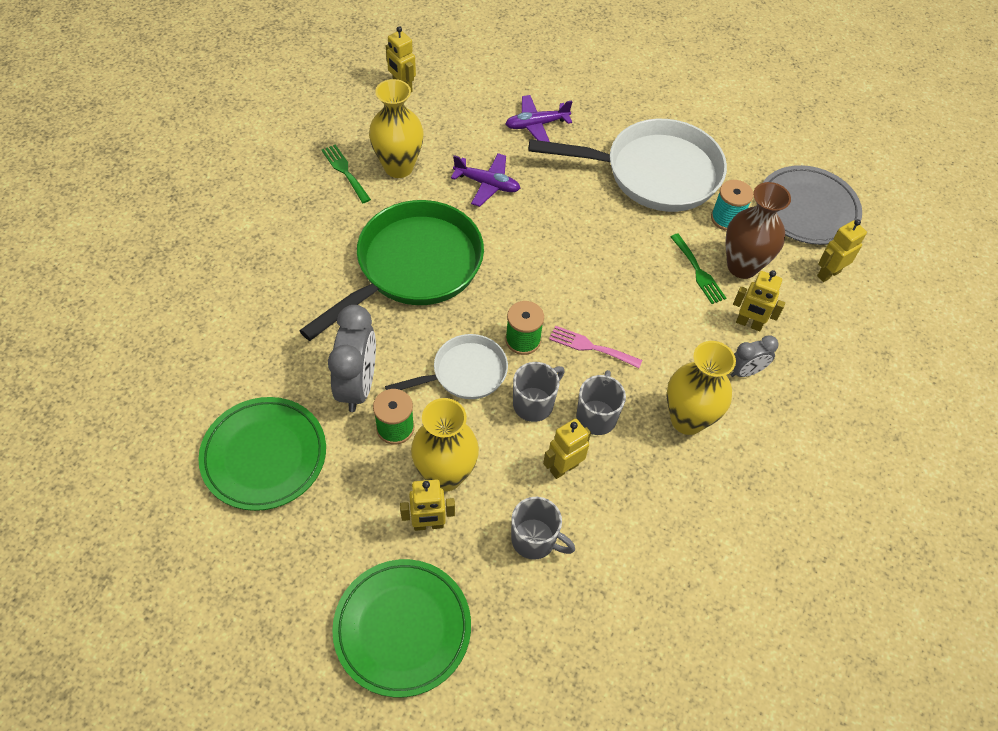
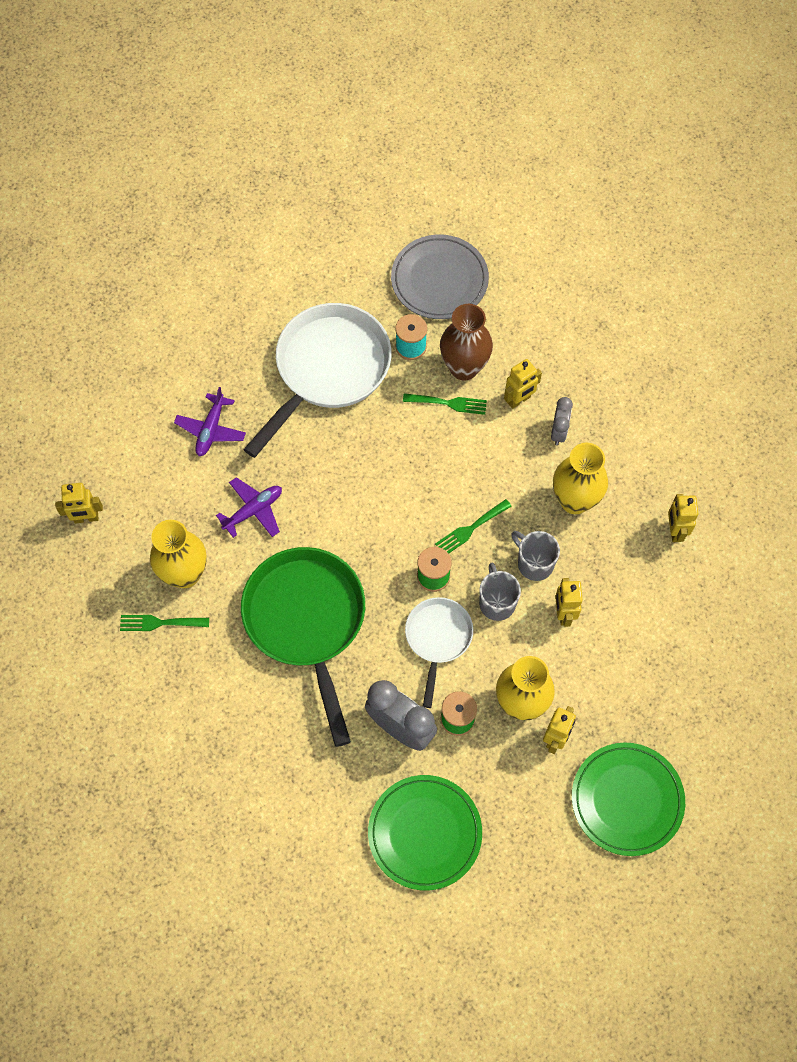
camera: 55 degrees left, 10 degrees up
(534, 540) = (610, 669): grey mug -> none
(591, 347) = (470, 529): pink fork -> green fork
(828, 273) = (509, 311): yellow robot -> yellow robot (675, 531)

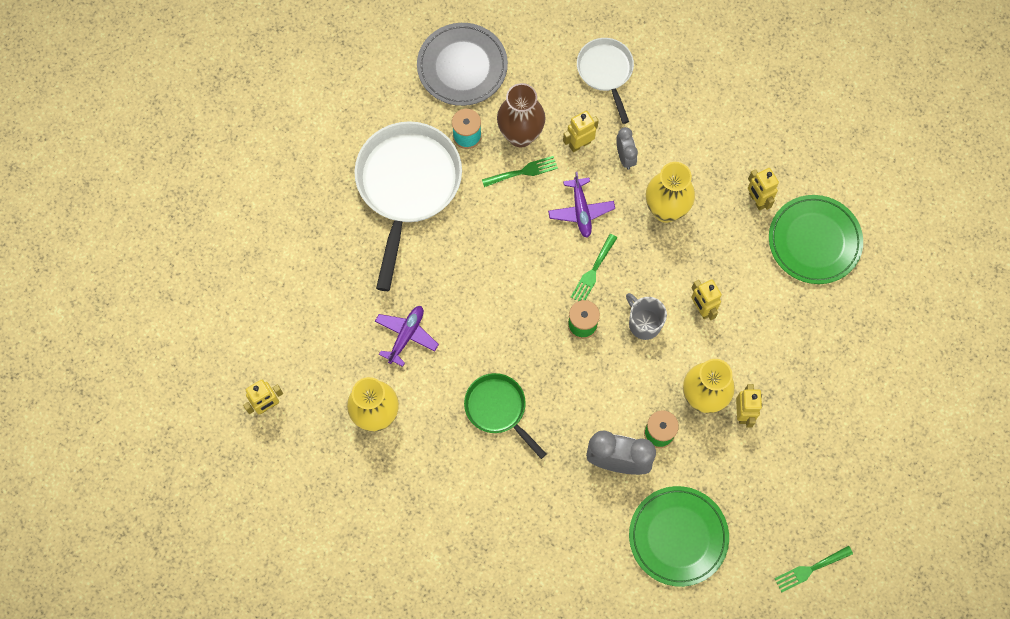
camera: 25 degrees left, 5 degrees up
(160, 623) = (377, 465): green fork -> green fork (810, 569)
(211, 429) = (334, 282): purple plane -> purple plane (581, 211)
(307, 621) = (498, 409): green pan -> green pan, size x0.55
(438, 638) = (611, 374): white pan -> white pan (606, 72)
(519, 400) = (579, 144): yellow robot -> yellow robot turned 150 degrees counterclockwise
(534, 563) = (658, 277): grey mug -> none
(627, 800) = (821, 436): green plate -> green plate (814, 241)

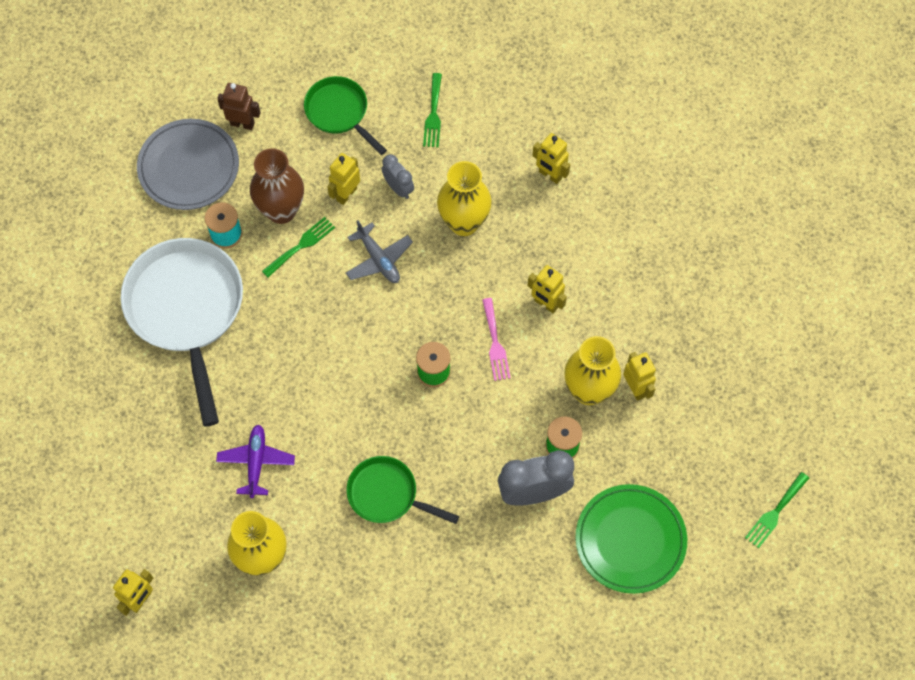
camera: 25 degrees left, 5 degrees down
(522, 48) = (242, 123): none -> brown robot
(581, 211) = (378, 259): purple plane -> grey plane
(593, 271) = (419, 314): green fork -> green fork (433, 114)
(606, 72) = (339, 112): white pan -> green pan
(644, 323) = (495, 343): grey mug -> pink fork
(814, 241) = (625, 191): green plate -> none

